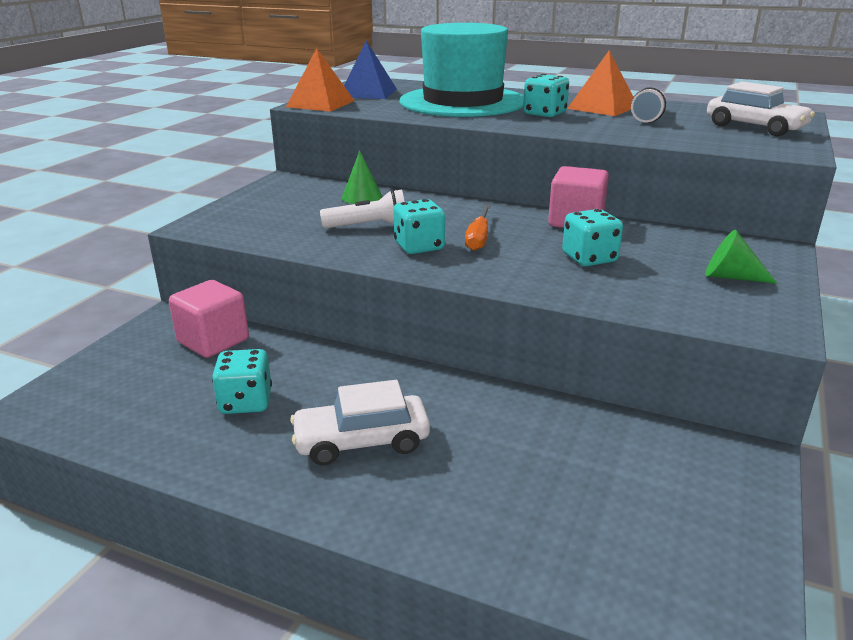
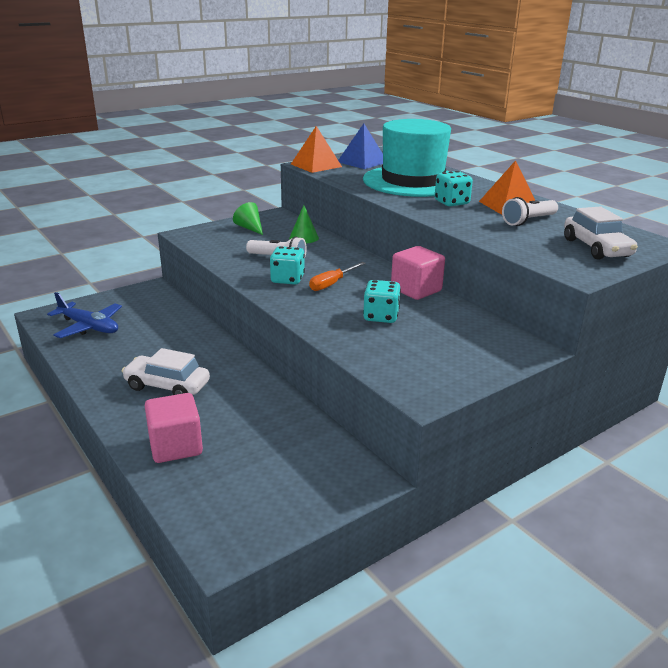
camera: 30 degrees right, 0 degrees up
(132, 401) = (89, 327): none -> blue plane
(213, 341) = (160, 308): pink cube -> pink cube (176, 446)
(246, 402) = (138, 346): turquoise dice -> none
(730, 277) = (456, 357): green cone -> green cone (250, 228)

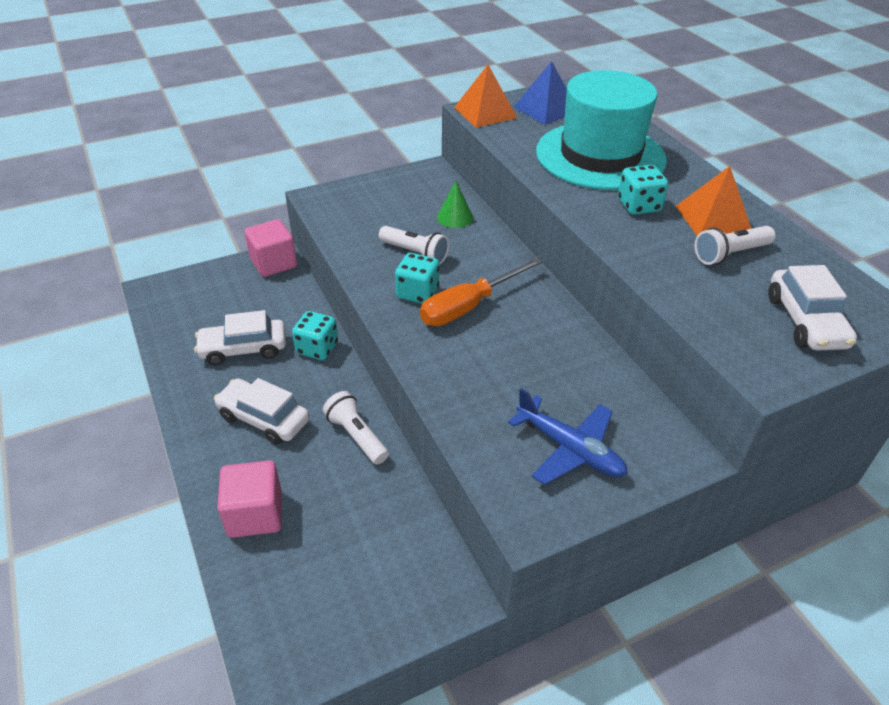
camera: 10 degrees right, 15 degrees up
(89, 327) = (196, 314): blue plane -> blue plane (570, 449)
(137, 345) = (243, 349): none -> white car
(250, 228) = (394, 193): green cone -> none
(252, 389) = (356, 436): none -> white flashlight
(332, 284) = (468, 306): orange screwdriver -> orange screwdriver, size x1.57
(381, 316) = (513, 373): turquoise dice -> turquoise dice (317, 348)
(416, 290) = (569, 328): pink cube -> pink cube (273, 263)

